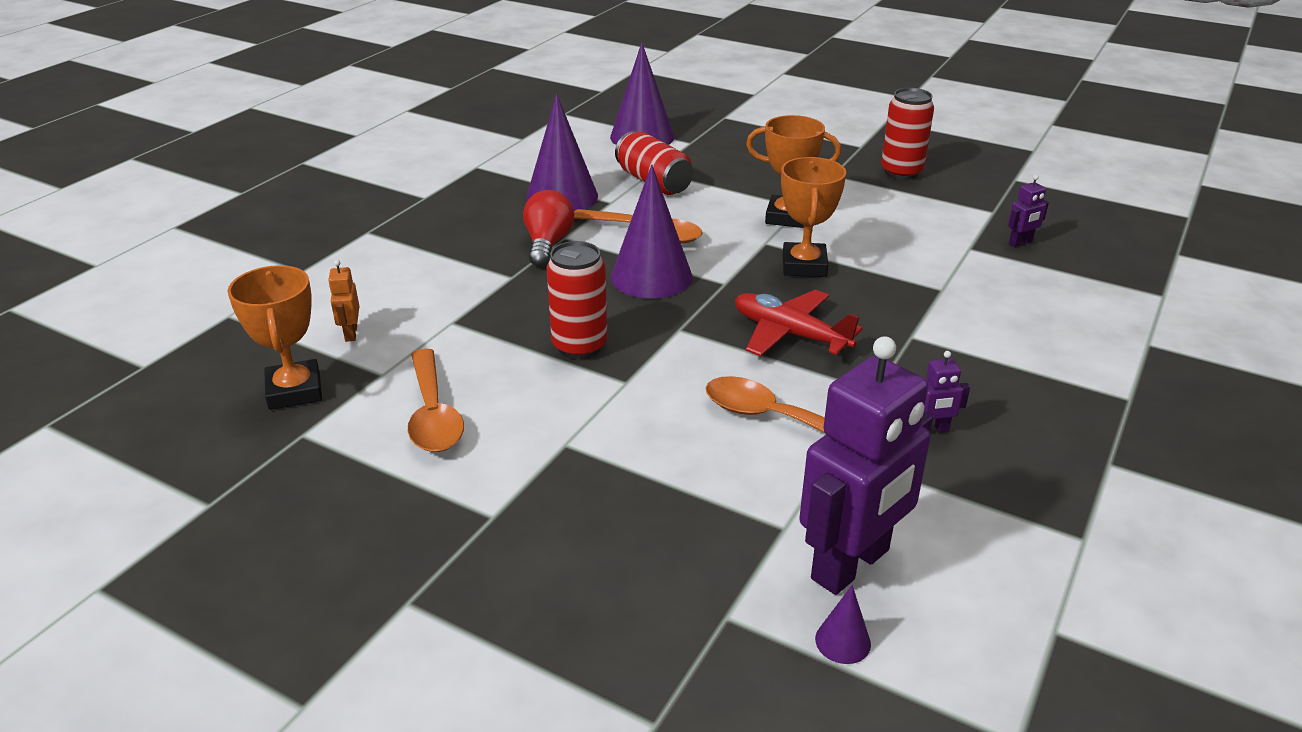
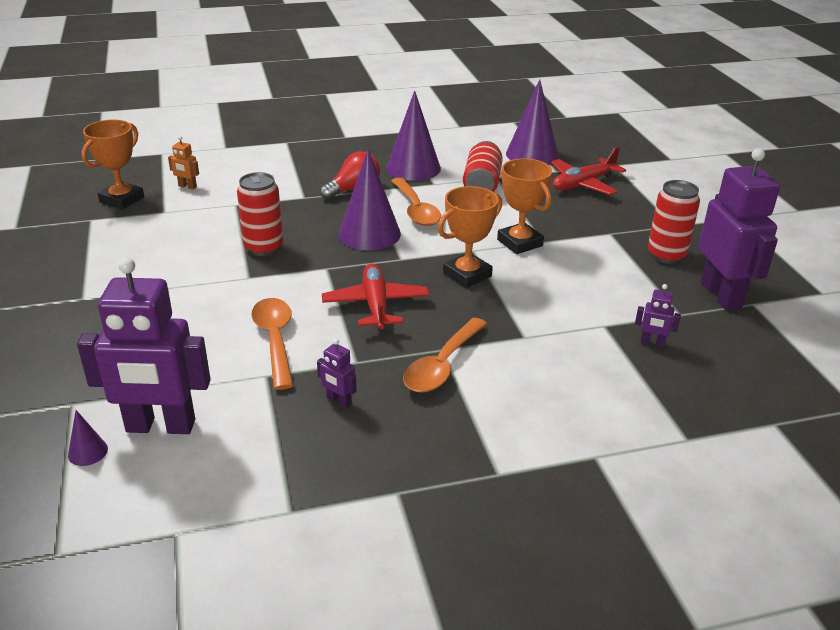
camera: 45 degrees right, 0 degrees up
(350, 333) = (187, 186): orange robot -> orange robot turned 105 degrees counterclockwise
(433, 414) = (147, 241): orange spoon -> orange spoon (442, 365)
(734, 144) = (583, 184): none -> red plane
(988, 183) = (721, 295): none -> purple robot

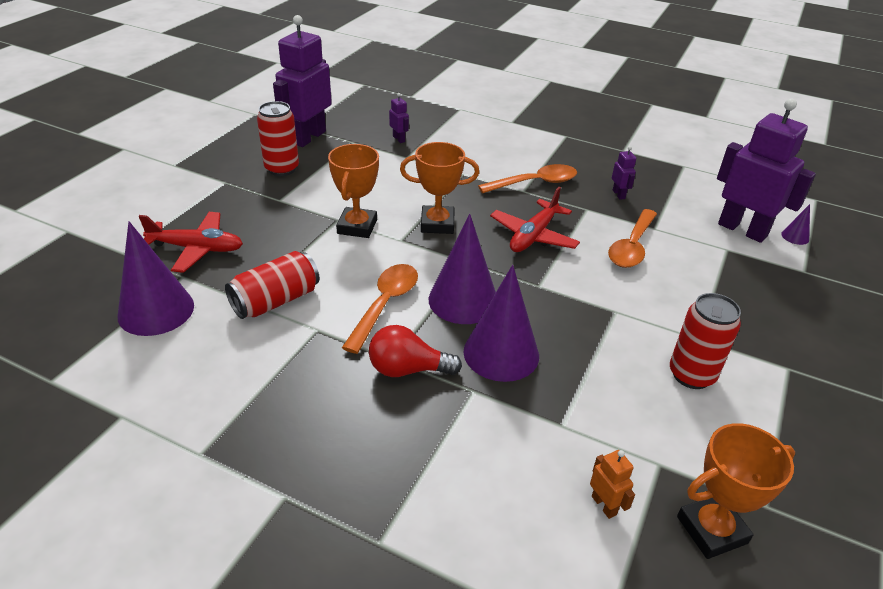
camera: 140 degrees left, 5 degrees up
(263, 248) = (578, 337): red can -> red can (691, 375)
(413, 168) = (300, 366): purple cone -> purple cone (501, 353)

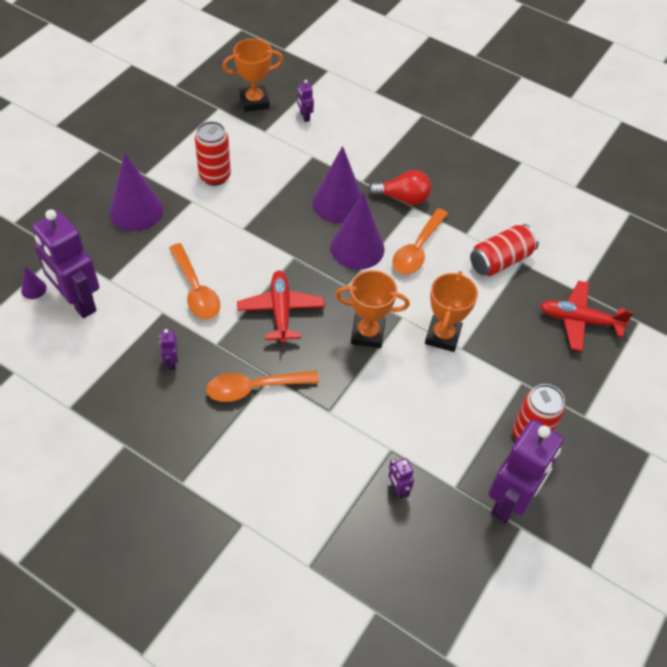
camera: 175 degrees left, 15 degrees up
(156, 310) = (586, 260): purple cone -> purple cone (136, 210)
(533, 236) = (280, 311): red plane -> red plane turned 45 degrees counterclockwise
(604, 505) = (304, 116): orange robot -> purple robot
(632, 247) = (196, 290): orange spoon -> orange spoon turned 120 degrees clockwise

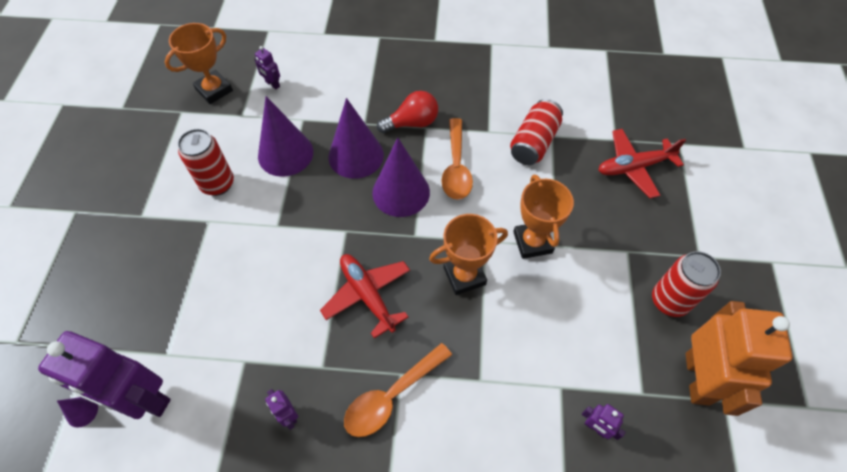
camera: 25 degrees left, 5 degrees up
(136, 210) = (153, 260): purple cone -> purple cone (285, 154)
(196, 290) = (267, 317): orange spoon -> none
(510, 500) = (698, 378): purple robot -> orange robot

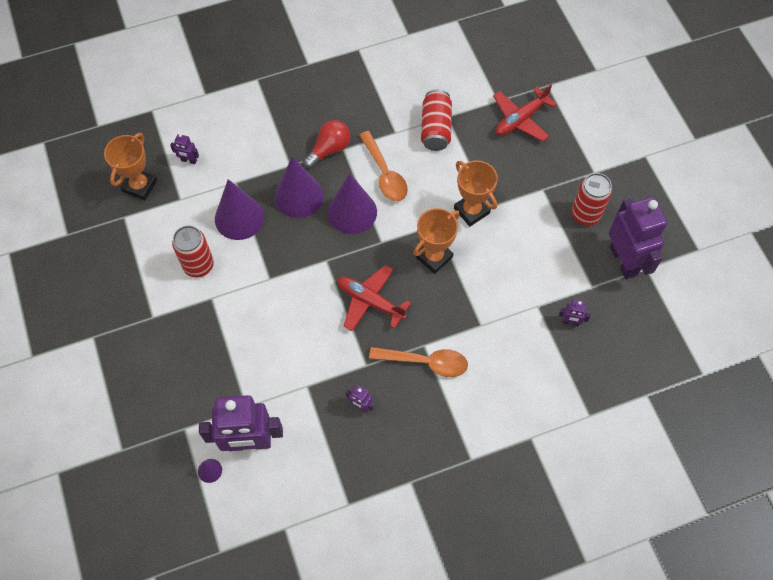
camera: 25 degrees left, 5 degrees up
(391, 396) = (425, 362): orange spoon -> orange spoon turned 105 degrees counterclockwise
(698, 378) = (623, 261): orange robot -> purple robot

